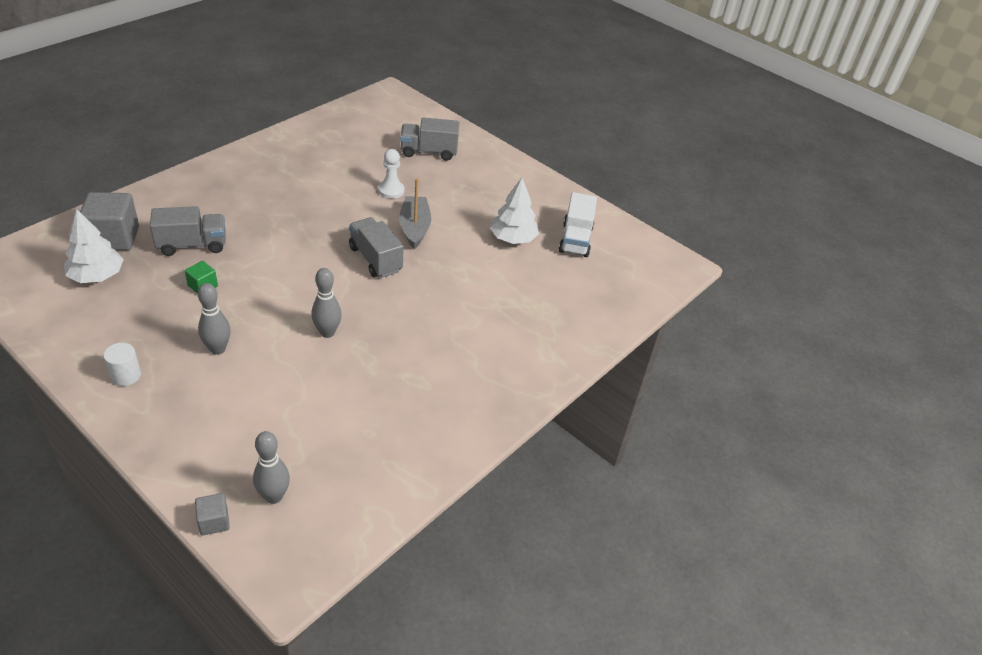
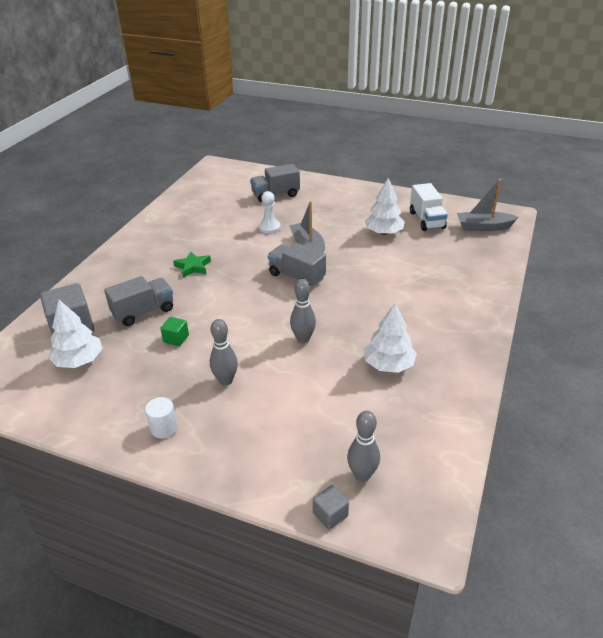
camera: 15 degrees left, 5 degrees down
(277, 211) = (193, 267): none -> green star
(392, 393) = (388, 364): none -> white tree
(635, 271) = (483, 227): none -> grey boat

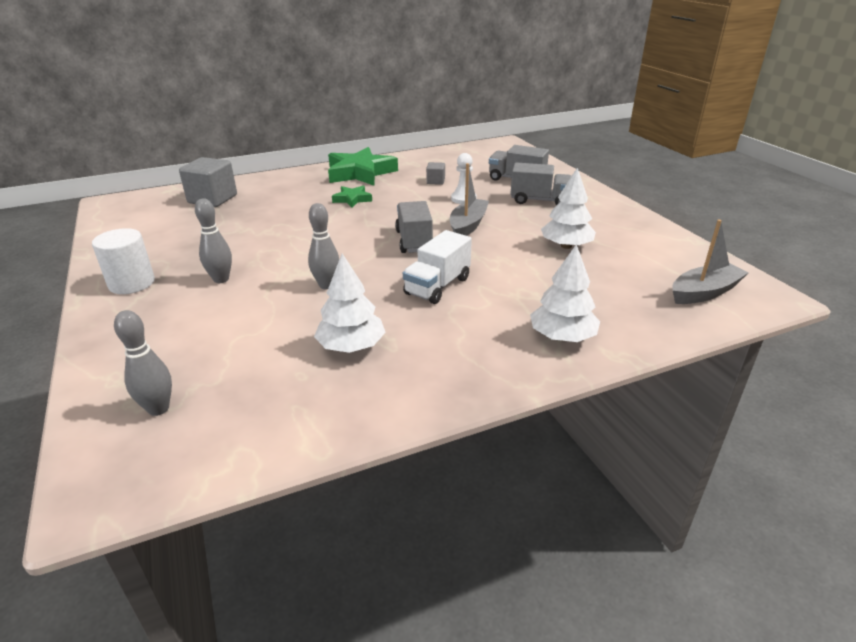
camera: 45 degrees right, 5 degrees down
(79, 360) = (177, 218): white tree -> white tree (562, 337)
(143, 312) = (266, 210): grey truck -> grey truck (540, 200)
(153, 241) = (360, 173): none -> green star
(164, 428) = (132, 283): white cylinder -> white cylinder, size x1.58
(176, 338) = (249, 236): green cube -> none
(330, 514) = (84, 416): grey cube -> grey cube (435, 181)
(426, 220) = (638, 256): white truck -> white truck (437, 286)
(483, 227) = (704, 292): grey boat -> grey boat turned 105 degrees clockwise

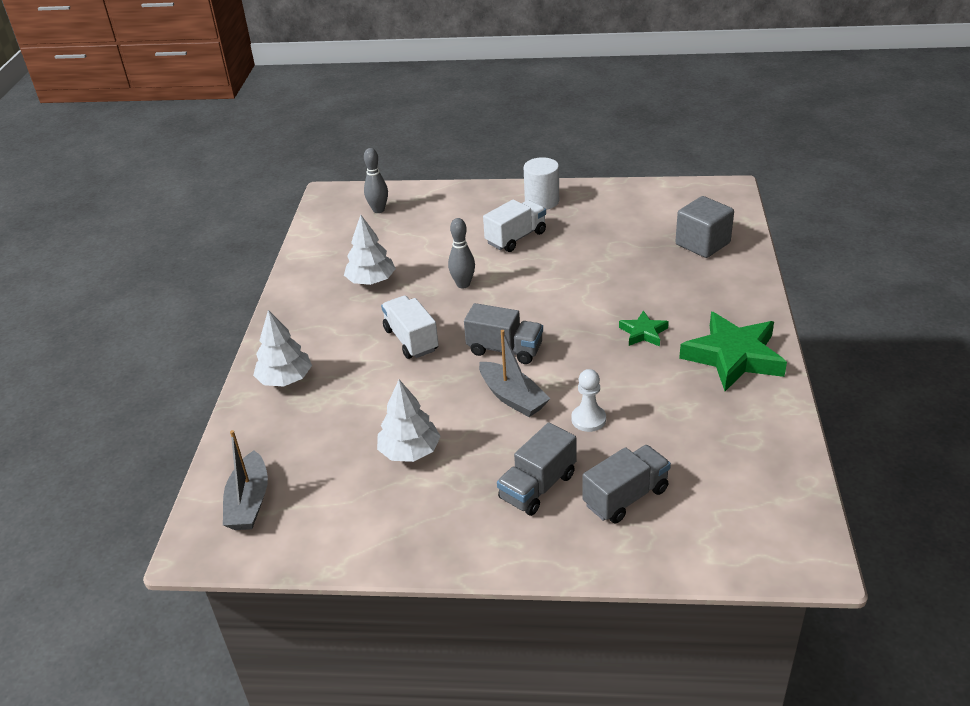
camera: 120 degrees right, 5 degrees up
(221, 279) = (516, 238): grey bowling pin -> white truck
(435, 181) = (663, 414): grey cube -> none

